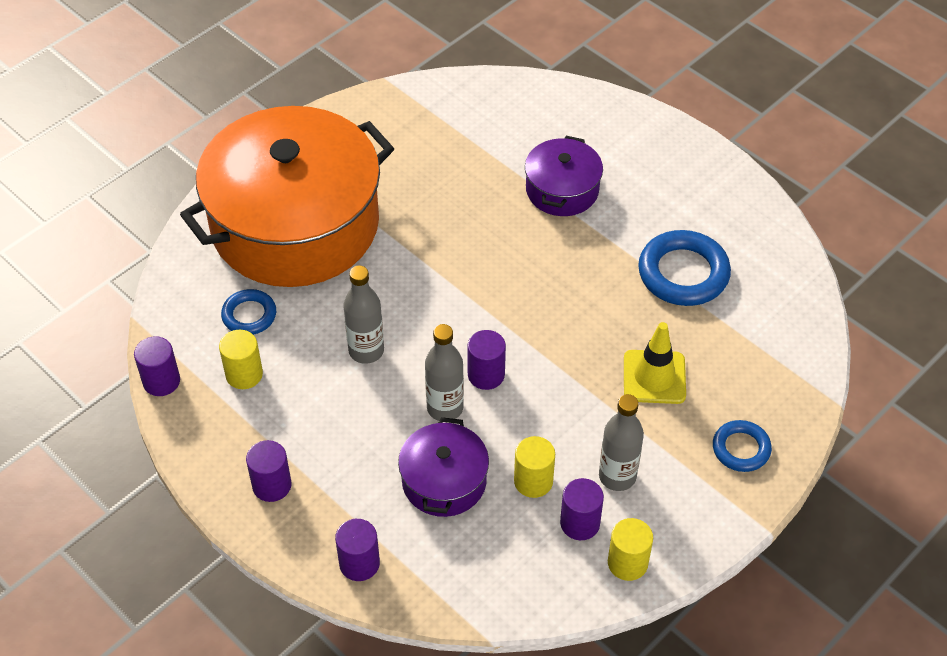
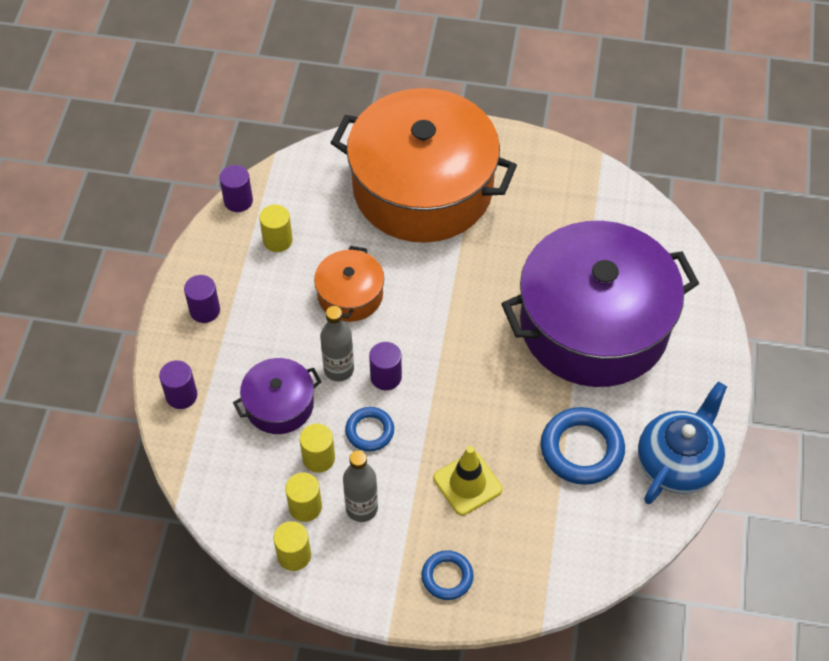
camera: 55 degrees right, 5 degrees up
(249, 315) = (326, 212): blue ring -> blue ring (369, 431)
(366, 351) = (350, 295): grey bottle -> orange pot
(562, 190) = (594, 325): purple pot -> purple pot, size x2.25
(580, 523) = (305, 507): purple cylinder -> yellow cylinder
(747, 216) = (677, 462): none -> blue teapot

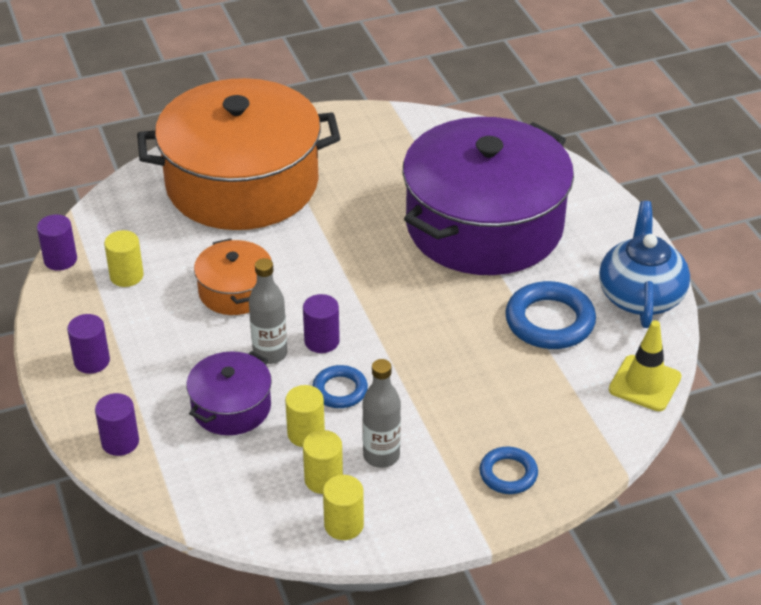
camera: 30 degrees left, 15 degrees down
(467, 484) = (467, 392): yellow traffic cone -> yellow traffic cone (645, 383)

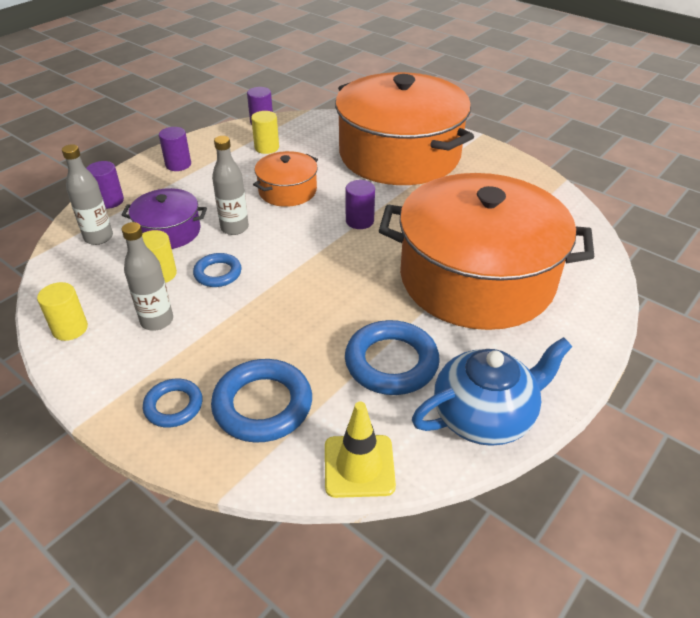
camera: 60 degrees right, 0 degrees up
(192, 468) = (98, 237): none -> grey bottle
(322, 341) = (265, 245): purple cylinder -> purple cylinder (359, 221)
(323, 479) = (115, 300): yellow cylinder -> none
(484, 225) = (476, 278): purple pot -> orange pot
(545, 416) = (262, 405): none -> blue ring

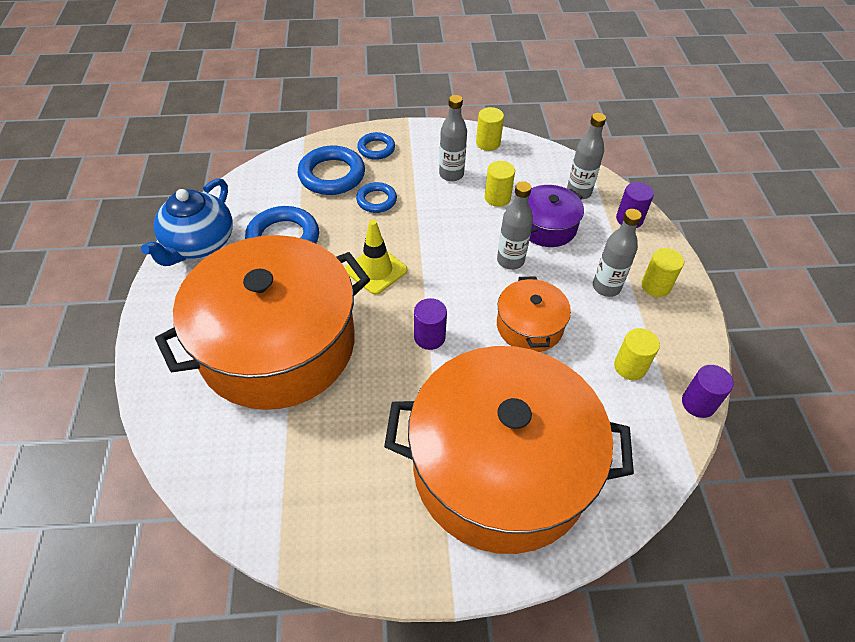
camera: 135 degrees right, 10 degrees up
(178, 164) = (655, 286): purple cylinder -> yellow cylinder
(206, 180) = (606, 287): none -> grey bottle
(218, 273) = (465, 221): blue ring -> blue ring (376, 200)
(359, 466) = (251, 181): yellow traffic cone -> yellow traffic cone (376, 270)

